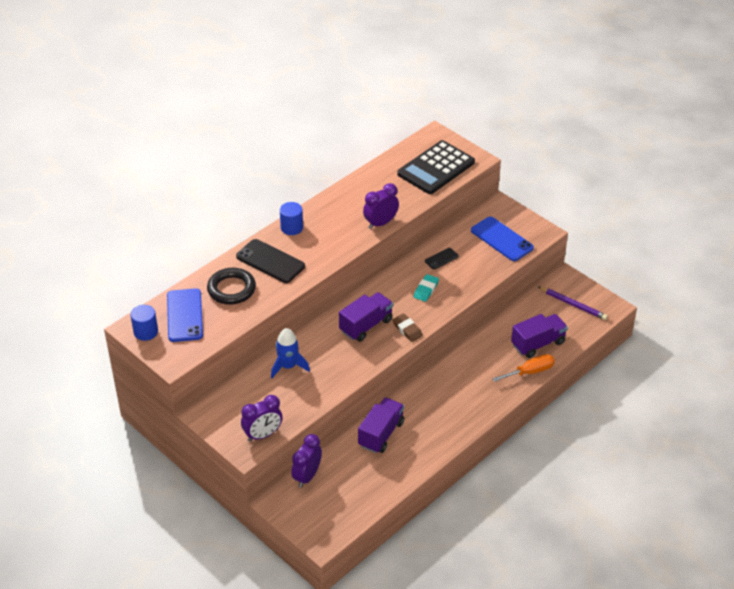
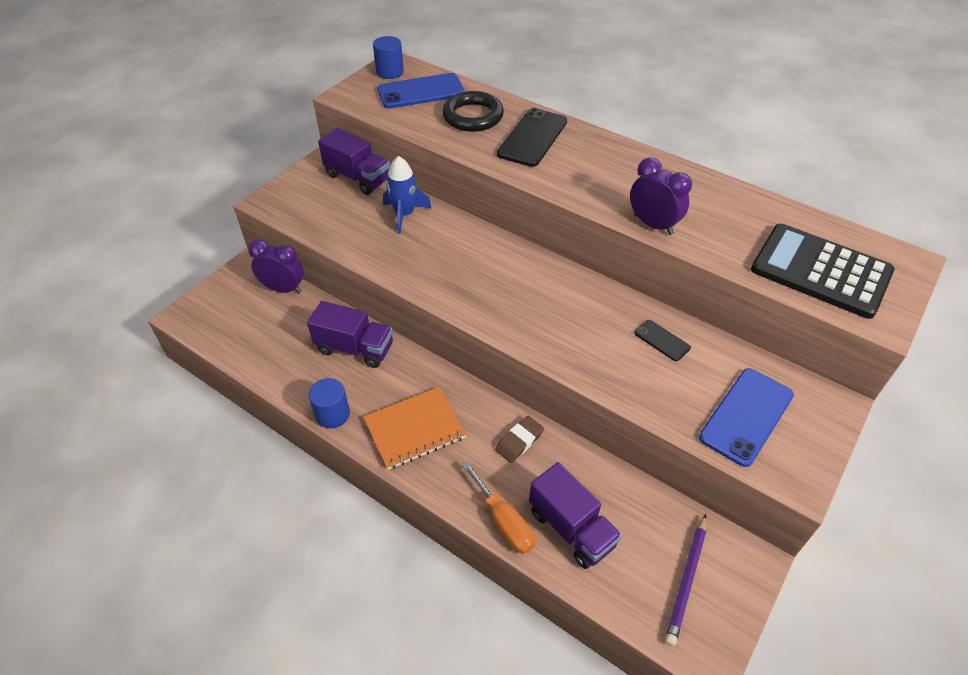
camera: 80 degrees right, 5 degrees up
(263, 435) = (291, 210): purple clock -> none
(292, 228) = (604, 146): blue cylinder -> blue cylinder (332, 414)
(366, 325) = (493, 274): purple truck -> purple truck (358, 178)
(407, 329) = (496, 318): brown eraser -> brown eraser (519, 441)
(426, 290) = (585, 329): turquoise eraser -> none
(458, 406) = (414, 429): none -> orange notebook

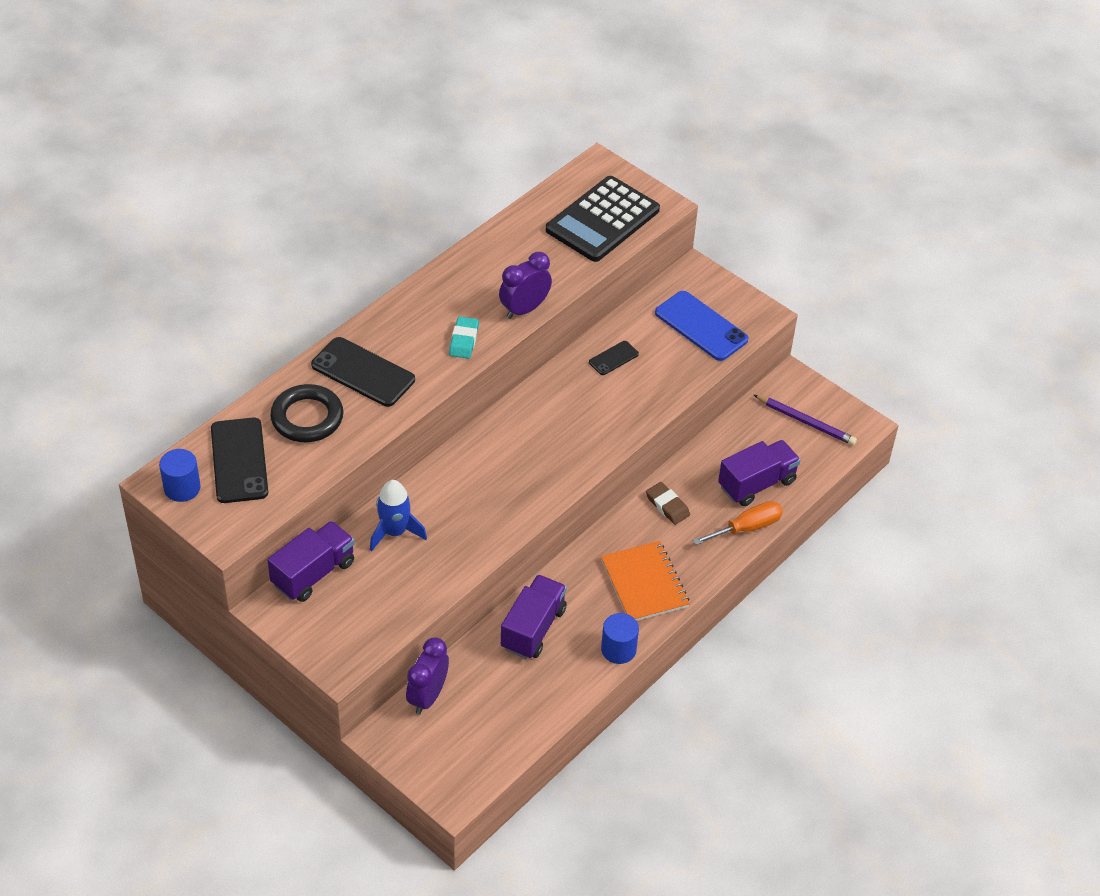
camera: 85 degrees left, 0 degrees up
(421, 92) = (239, 460): blue phone -> black phone
(593, 190) = (464, 340): none -> turquoise eraser

